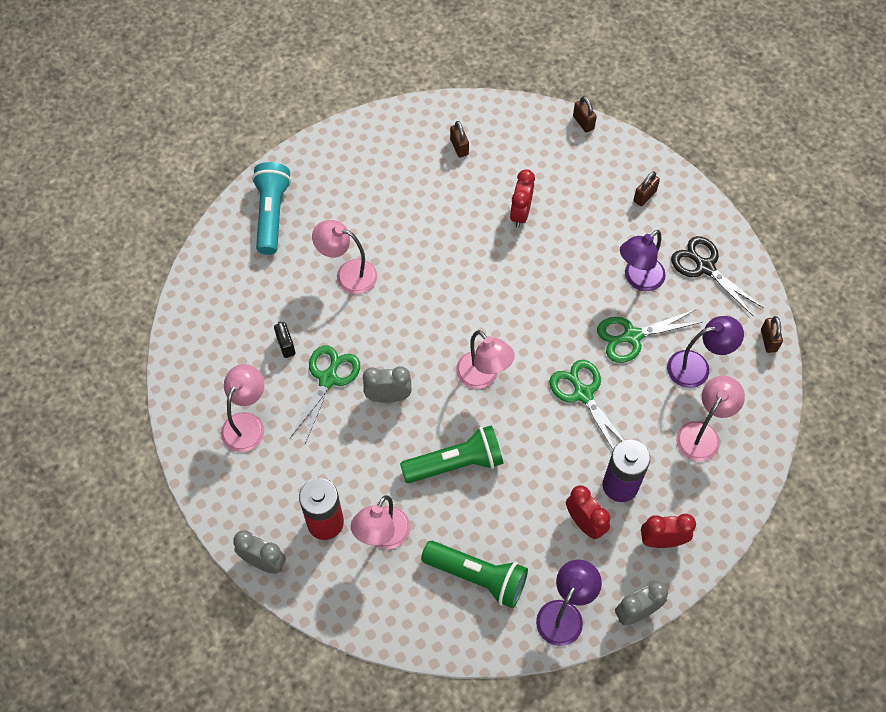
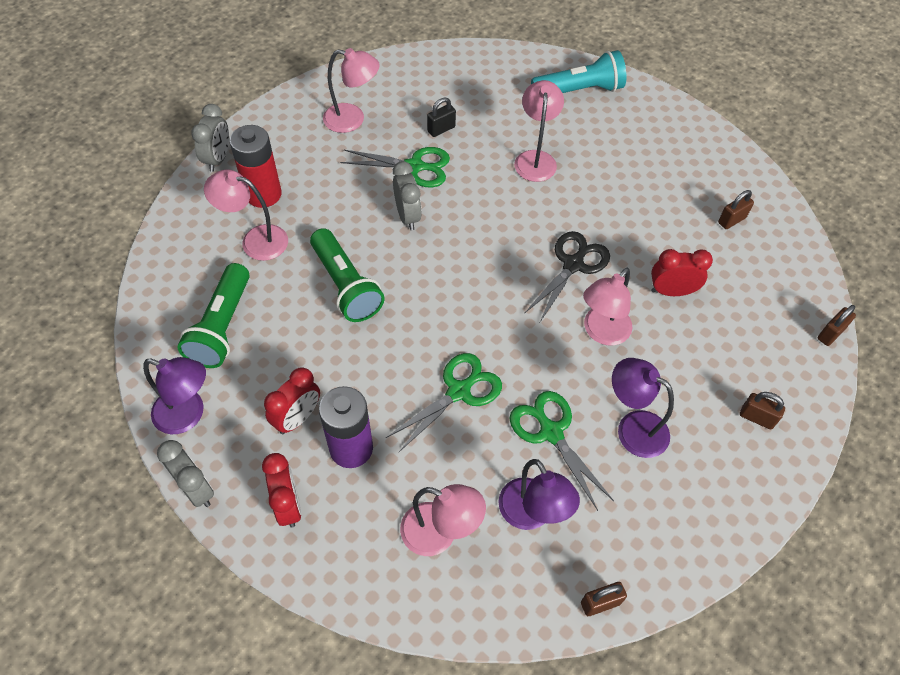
camera: 75 degrees right, 5 degrees down
(483, 377) = (453, 292): pink lamp -> pink lamp (601, 332)
(705, 267) = (682, 505): black scissors -> black scissors (573, 265)

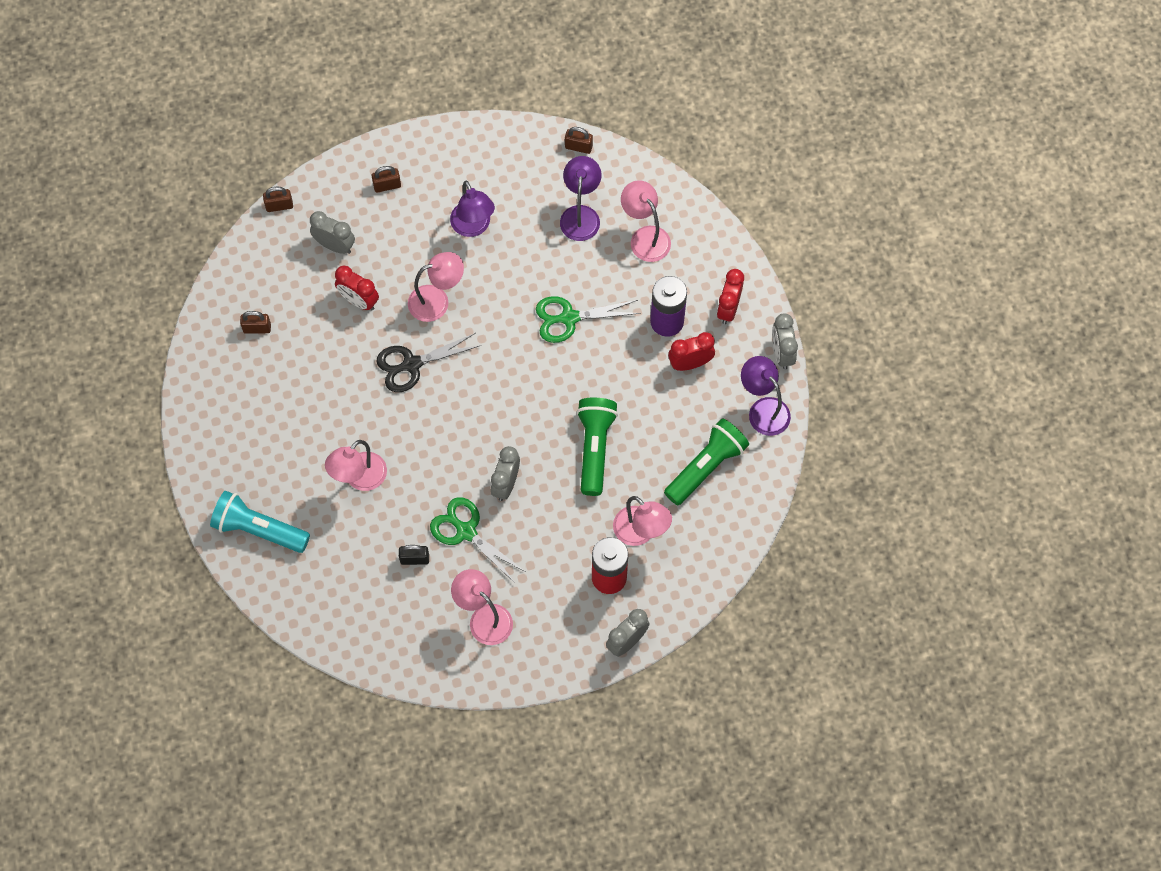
camera: 145 degrees left, 10 degrees up
(551, 432) = (529, 255): green scissors -> none
(743, 327) = (335, 246): none -> grey clock
(756, 418) = (387, 185): brown padlock -> brown padlock turned 75 degrees counterclockwise

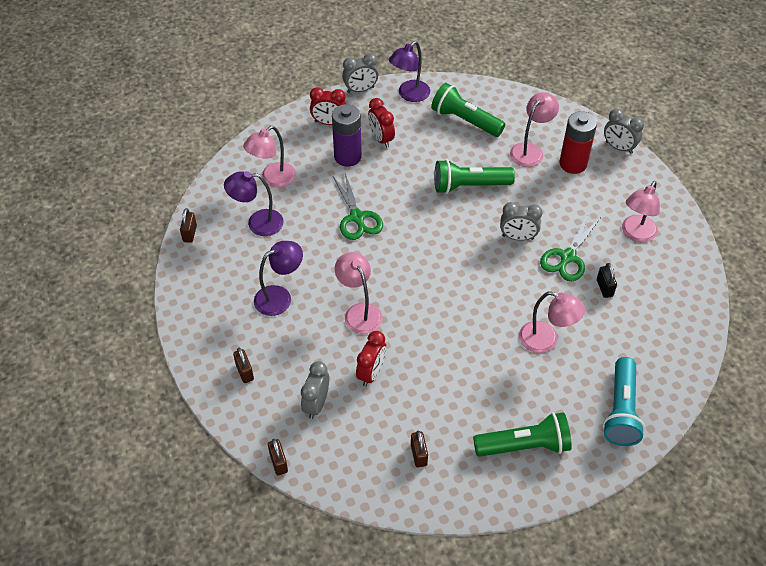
camera: 100 degrees left, 15 degrees down
(243, 427) = (525, 445): none -> green flashlight
(412, 364) = (426, 320): black scissors -> none

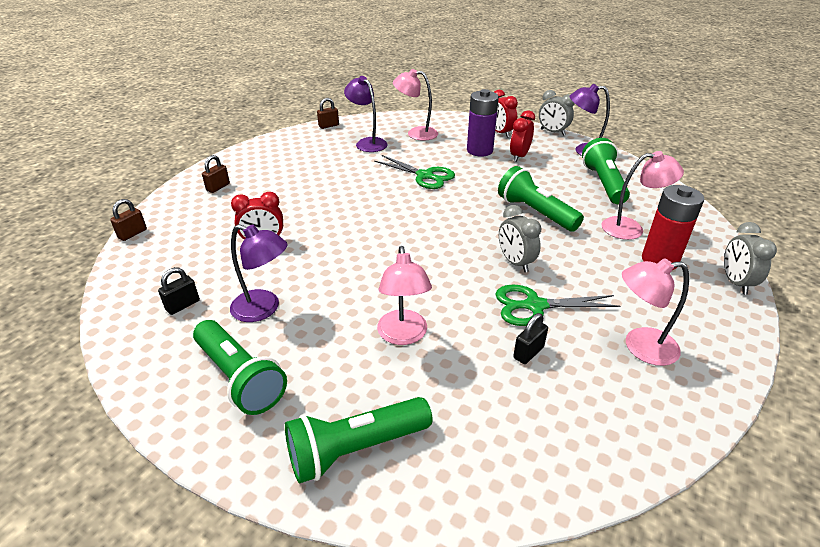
camera: 55 degrees right, 15 degrees down
(280, 297) = (306, 175): purple lamp -> purple lamp (264, 309)
(316, 404) = (208, 228): grey clock -> none
(357, 217) = (424, 176): green scissors -> green scissors turned 90 degrees counterclockwise
(359, 312) = (326, 212): pink lamp -> none
(418, 455) = (183, 305): brown padlock -> black padlock
(621, 411) = (355, 449): turquoise flashlight -> green flashlight

